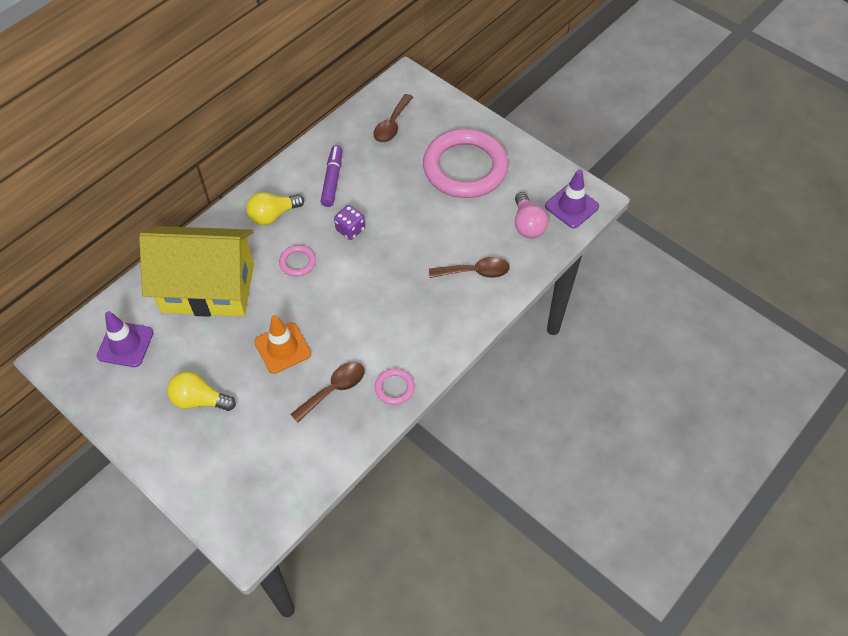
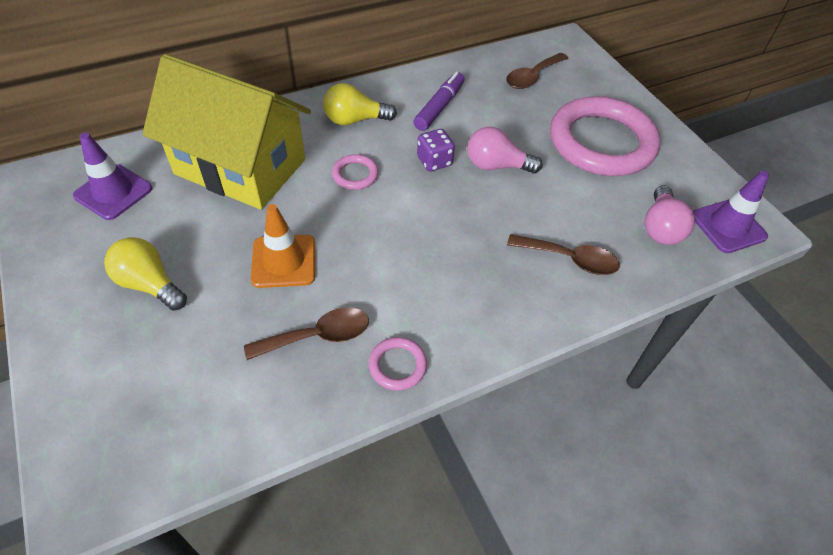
camera: 20 degrees right, 5 degrees down
(397, 216) = (496, 166): none -> pink light bulb

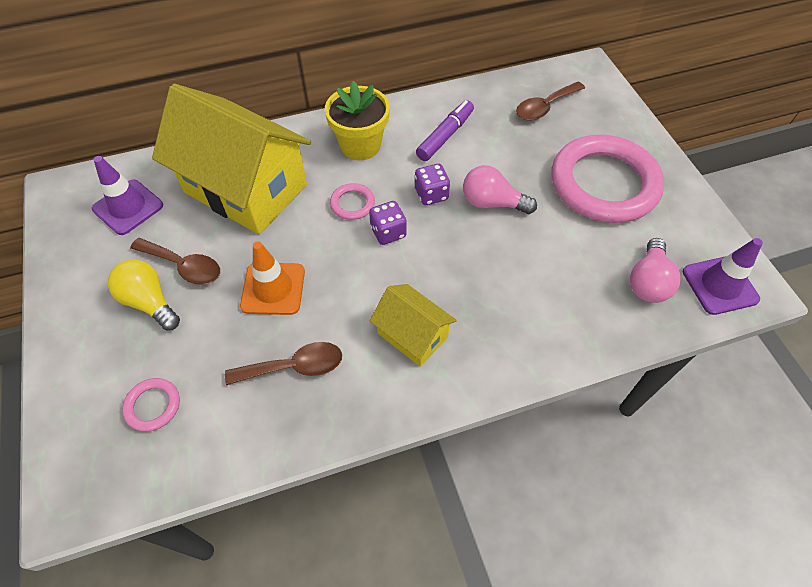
camera: 10 degrees right, 5 degrees up
(355, 120) = (360, 145): yellow light bulb -> yellow flower pot
(396, 199) = (388, 232): none -> purple dice
(397, 365) = (364, 403): pink ring -> pink ring (153, 406)
(437, 295) = (412, 335): none -> yellow house
(569, 259) = (548, 308): brown spoon -> brown spoon (184, 266)

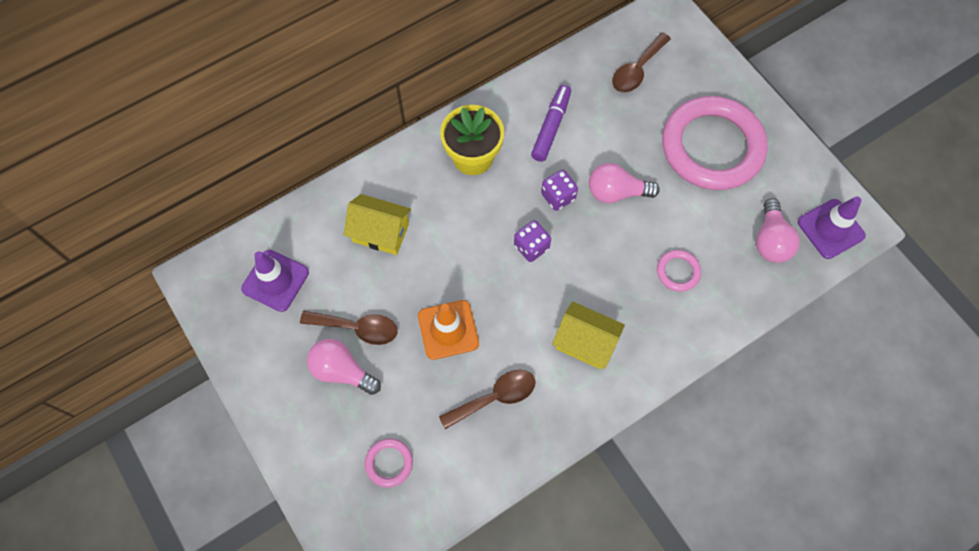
camera: 15 degrees left, 10 degrees up
(150, 302) = (342, 371): yellow light bulb -> pink light bulb
(246, 188) = (380, 232): yellow house -> yellow house, size x0.49
(352, 204) = (488, 224): pink ring -> pink ring (678, 272)

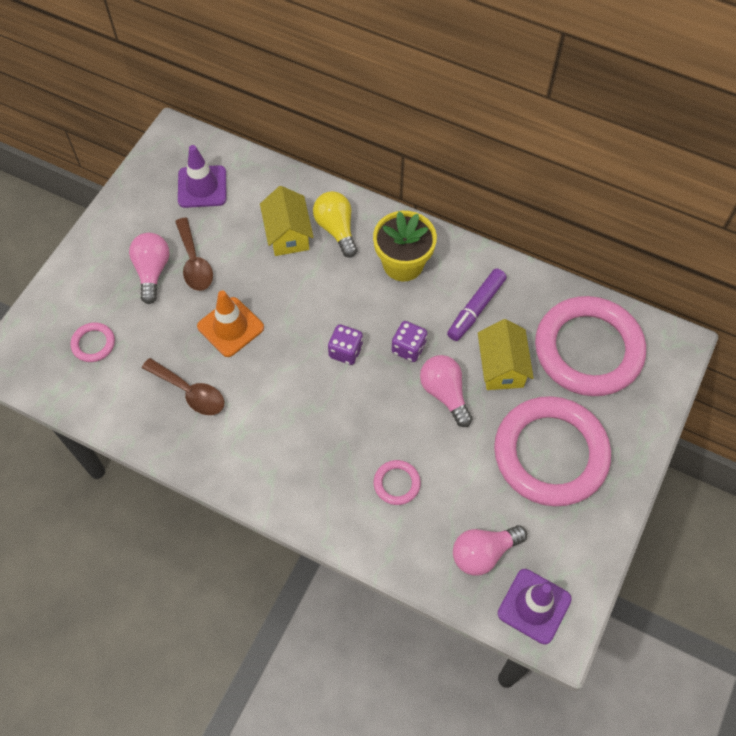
camera: 60 degrees right, 5 degrees down
(402, 190) = (336, 229): none -> yellow light bulb
(551, 127) = (475, 309): purple marker -> purple marker turned 135 degrees clockwise
(585, 342) = (280, 438): yellow house -> yellow house (501, 367)
(637, 70) = (588, 350): brown spoon -> pink ring

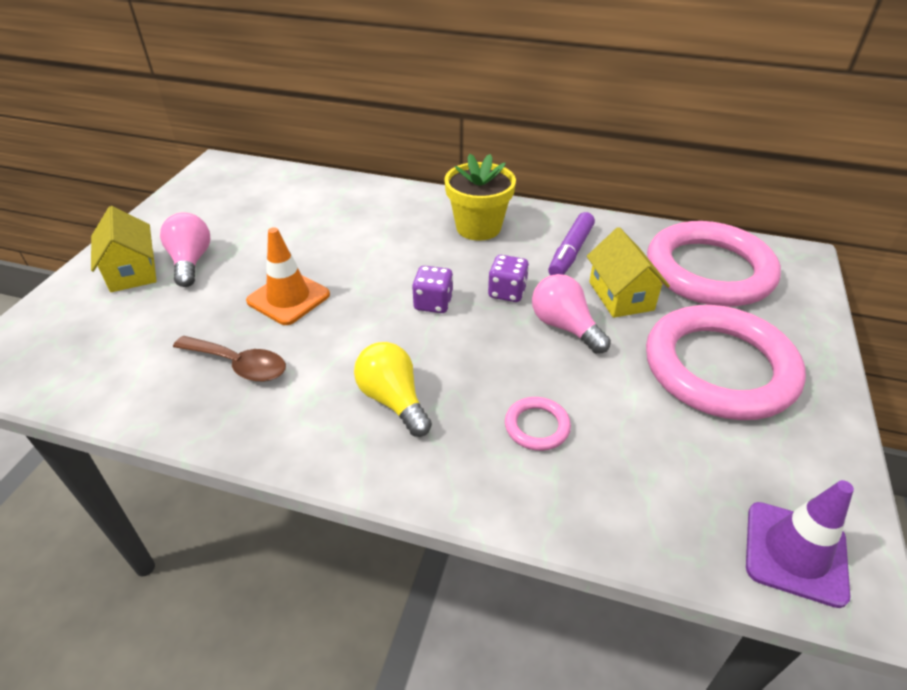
camera: 10 degrees left, 20 degrees down
(93, 344) = (110, 333): pink ring -> none
(194, 262) = (241, 250): brown spoon -> none
(202, 187) = (248, 195): purple traffic cone -> none
(288, 234) = (347, 218): yellow house -> yellow house (132, 271)
(336, 229) = (399, 210): yellow light bulb -> yellow light bulb (393, 400)
(483, 553) = (688, 493): pink light bulb -> none

